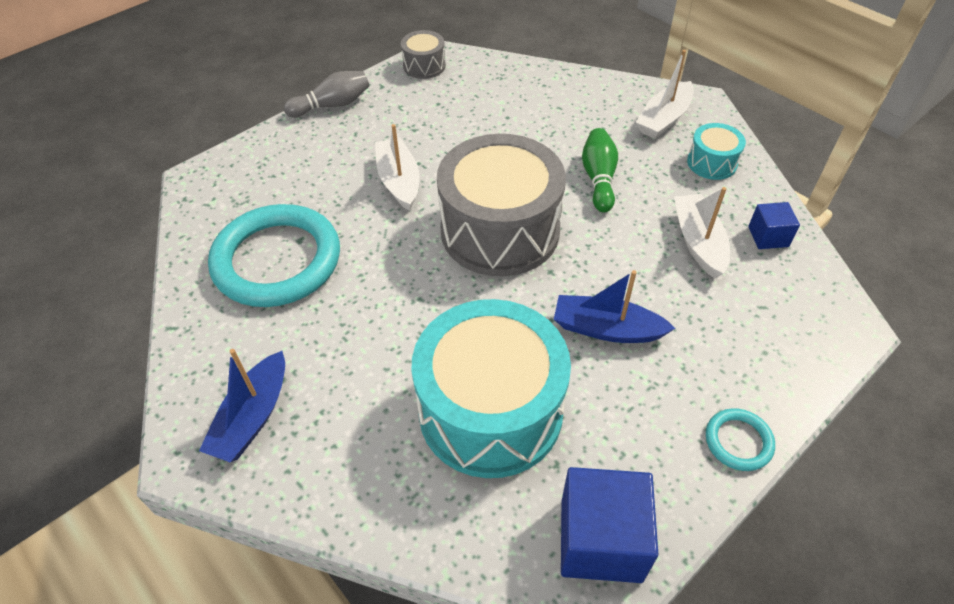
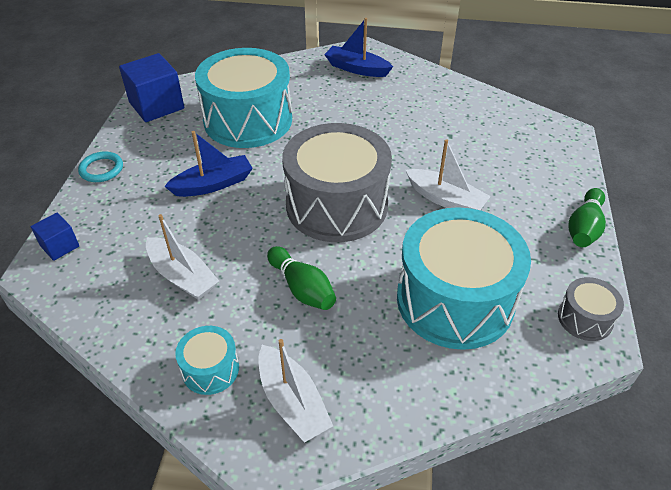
camera: 140 degrees right, 5 degrees down
(253, 417) = (356, 69): blue boat -> blue boat turned 45 degrees counterclockwise
(277, 260) = (444, 120): turquoise ring -> none
(332, 105) = (584, 228): grey bowling pin -> green bowling pin
(492, 114) = (455, 300): none -> turquoise drum
(664, 119) = (292, 402): white boat -> white boat turned 150 degrees clockwise
(768, 236) = (124, 314): blue cube -> blue cube (60, 246)

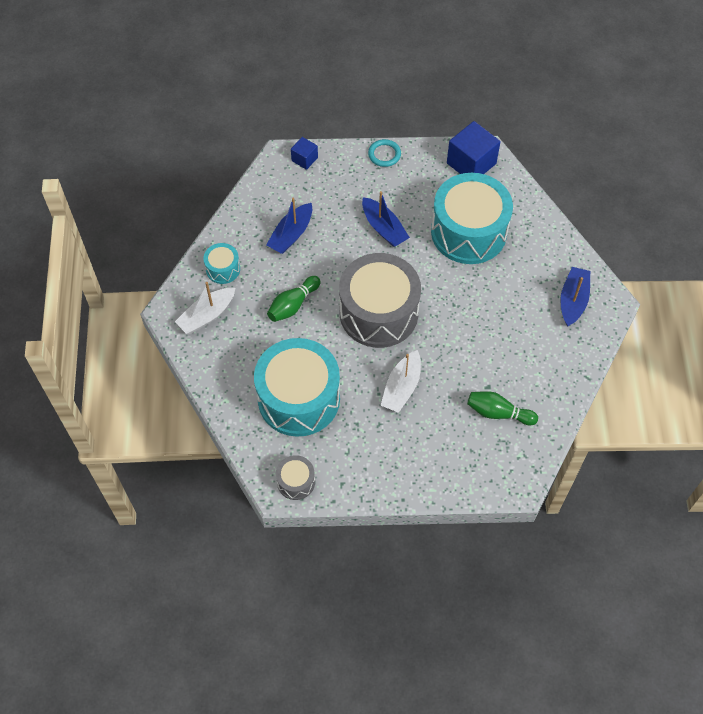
camera: 80 degrees right, 15 degrees up
(182, 276) = (291, 234): white boat -> blue boat
(584, 228) = (389, 489): green bowling pin -> green bowling pin (498, 413)

